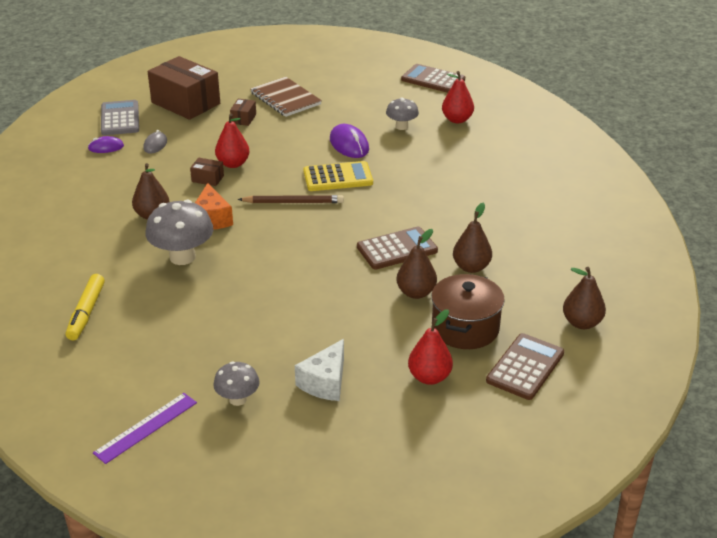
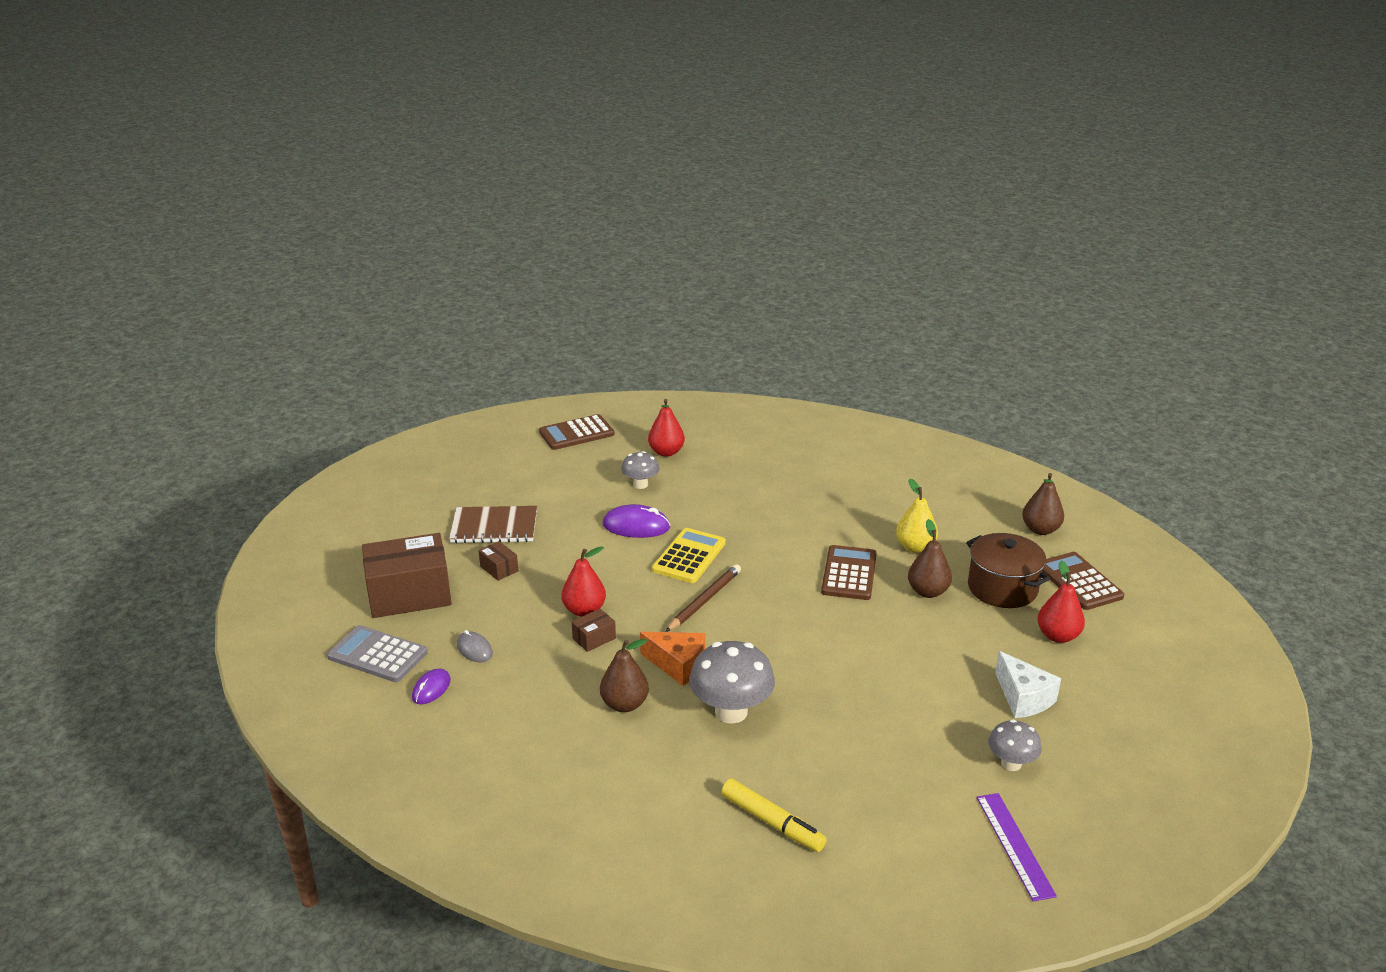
camera: 55 degrees left, 5 degrees down
(471, 267) = (915, 547): brown pear -> yellow pear

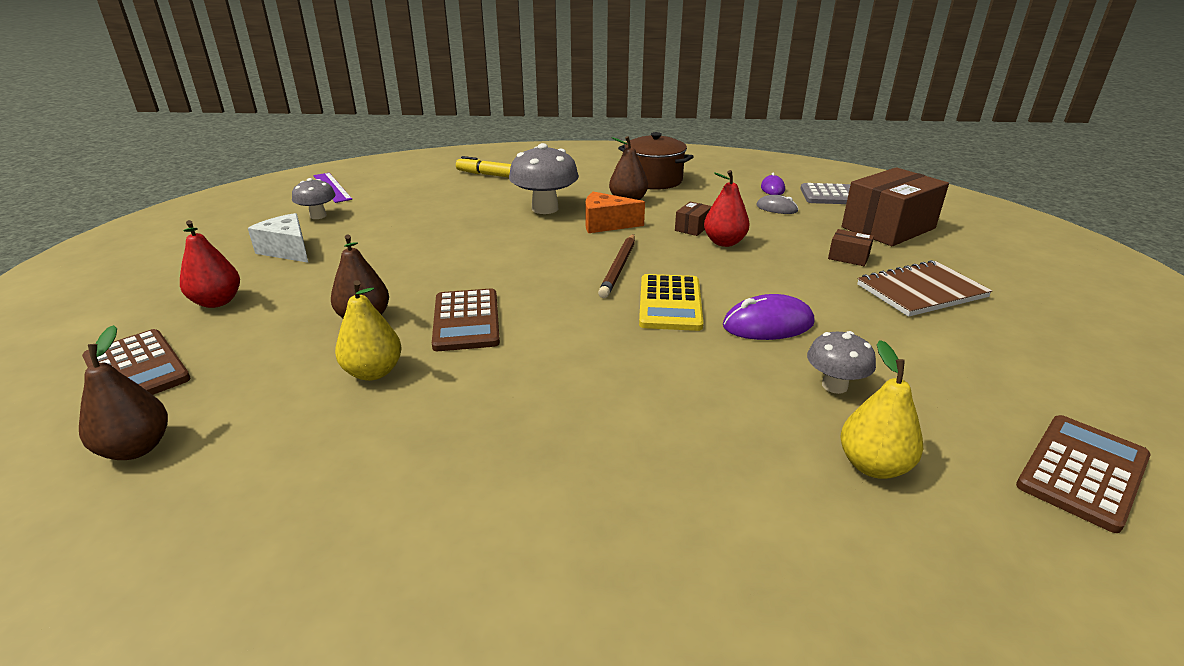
camera: 160 degrees right, 0 degrees up
(666, 452) = (873, 466): red pear -> yellow pear
(1002, 588) = (260, 340): brown pot -> brown pot (653, 180)

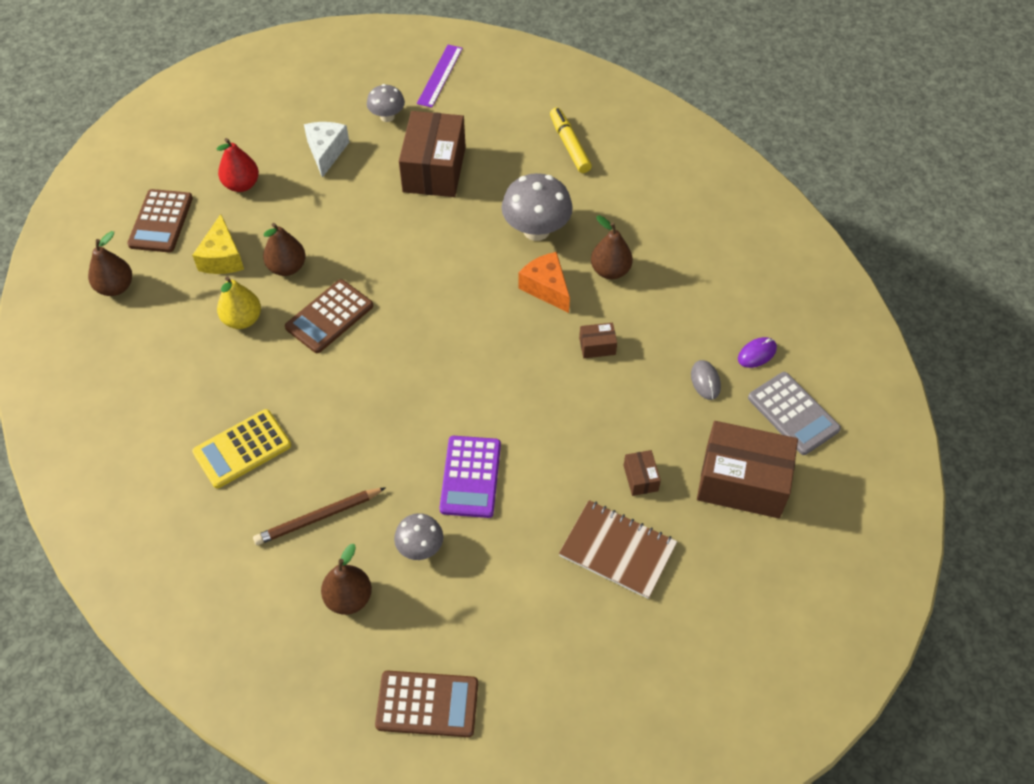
camera: 50 degrees right, 25 degrees up
(272, 350) = (222, 257): none -> yellow cheese
(410, 219) = (434, 169): none -> brown box
(619, 268) = (476, 345): brown pencil -> brown pencil (318, 518)
(653, 180) = (680, 257): brown pot -> none
(670, 303) = (450, 406): yellow calculator -> yellow calculator (242, 449)
(724, 242) = (588, 382): red pear -> none
(768, 324) = (470, 477): purple mouse -> purple calculator
(873, 466) = (349, 598): yellow pear -> brown pear

